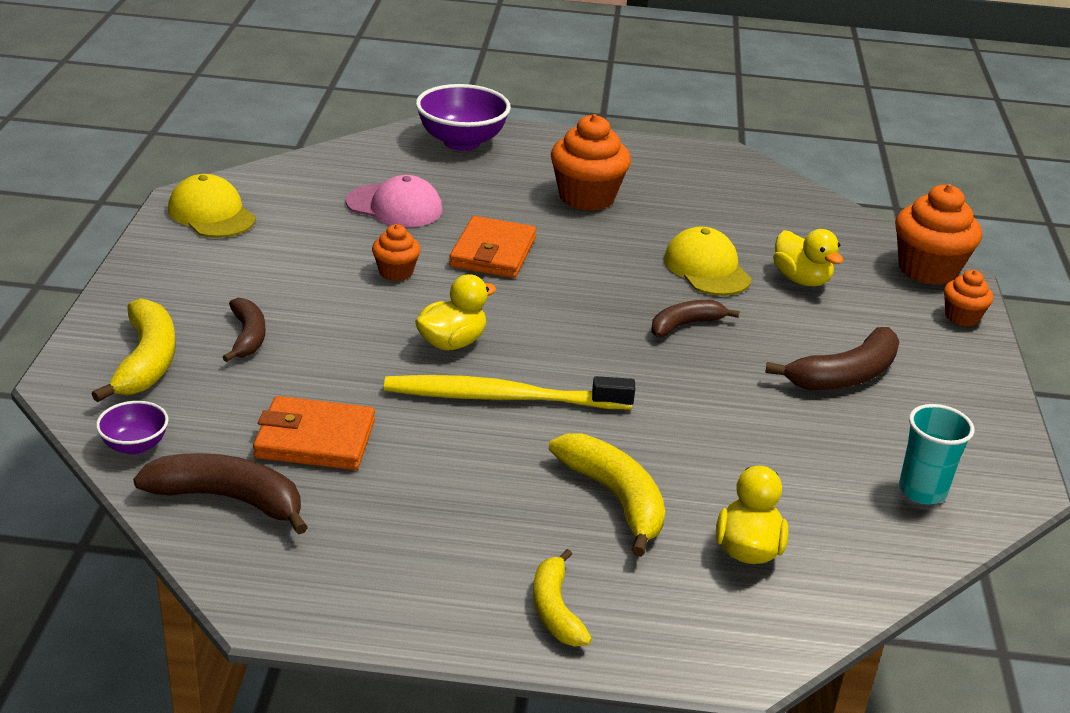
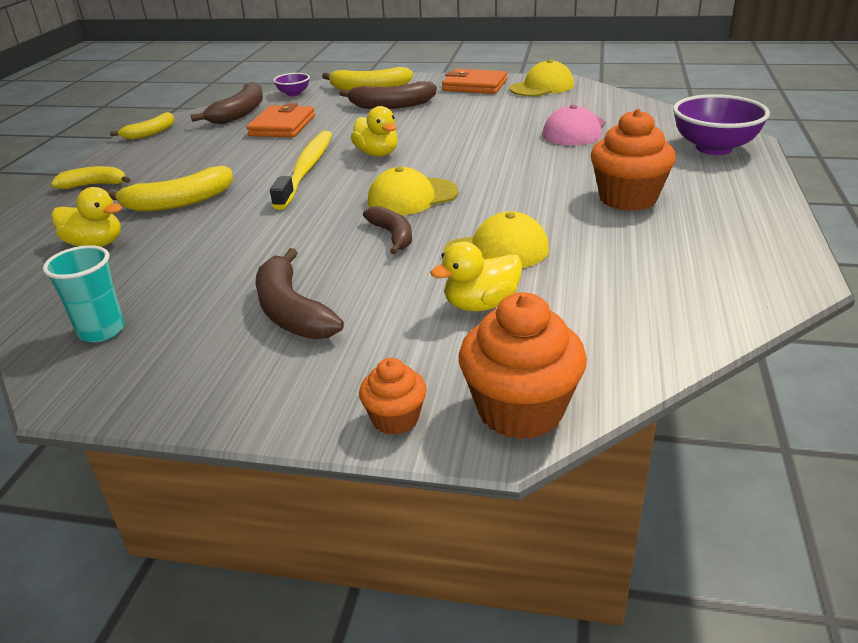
camera: 100 degrees right, 0 degrees up
(248, 337) = (391, 105): brown banana -> brown banana, size x1.54
(312, 601) = (150, 133): none -> yellow banana
(396, 272) = (473, 135): orange cupcake -> none
(493, 253) = (508, 163): orange wallet -> orange wallet (474, 85)
(589, 314) = (412, 197): none -> yellow cap

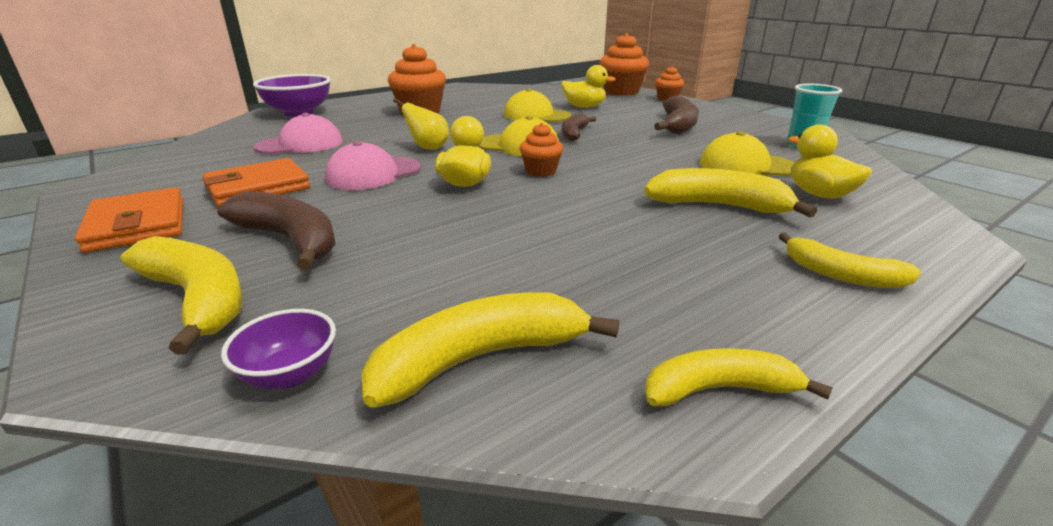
camera: 140 degrees left, 5 degrees down
(240, 113) = (480, 358): brown banana -> yellow banana
(282, 126) = (474, 272): orange wallet -> orange wallet (258, 188)
(307, 169) = (552, 193): yellow toothbrush -> none
(344, 181) = (541, 171): none -> orange cupcake
(451, 136) = (374, 174): none -> pink cap
(478, 165) = (428, 148): none -> yellow pear
(542, 87) = (133, 189): yellow cap -> yellow cap (746, 166)

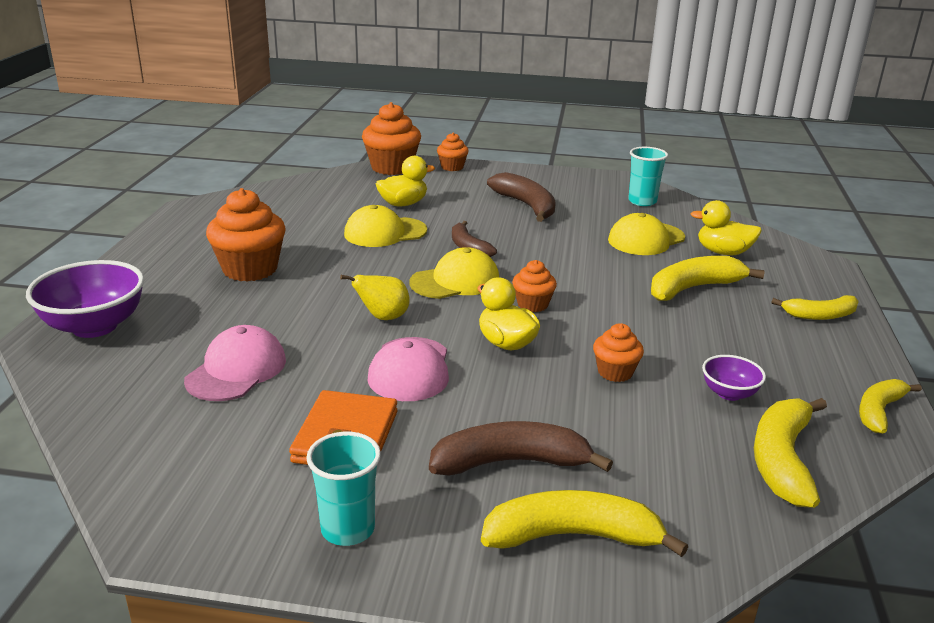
camera: 45 degrees left, 0 degrees up
(138, 225) = (348, 529): orange wallet -> turquoise cup
(290, 374) = (729, 529): purple bowl -> purple bowl (729, 393)
(498, 227) = (615, 372): none -> orange cupcake

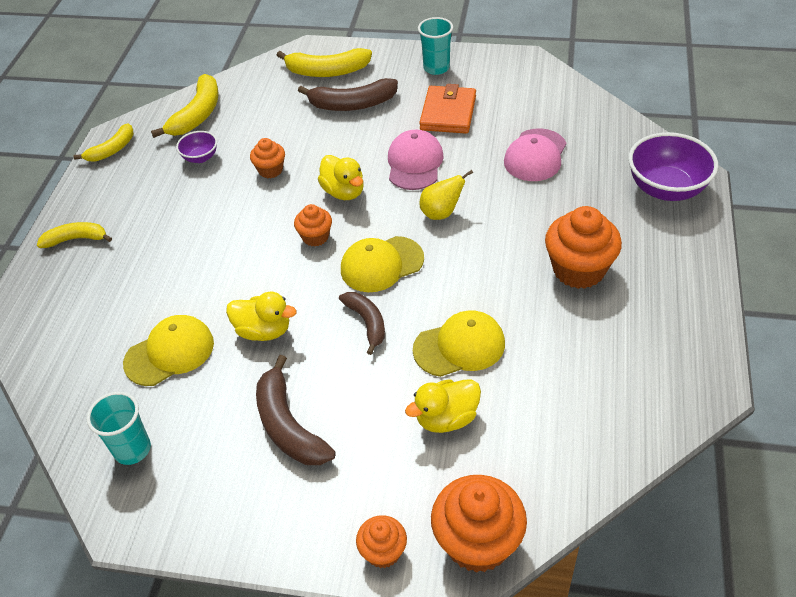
camera: 175 degrees left, 20 degrees up
(693, 288) = (163, 269): yellow banana -> none
(723, 252) = (99, 332): yellow duck -> yellow duck (264, 331)

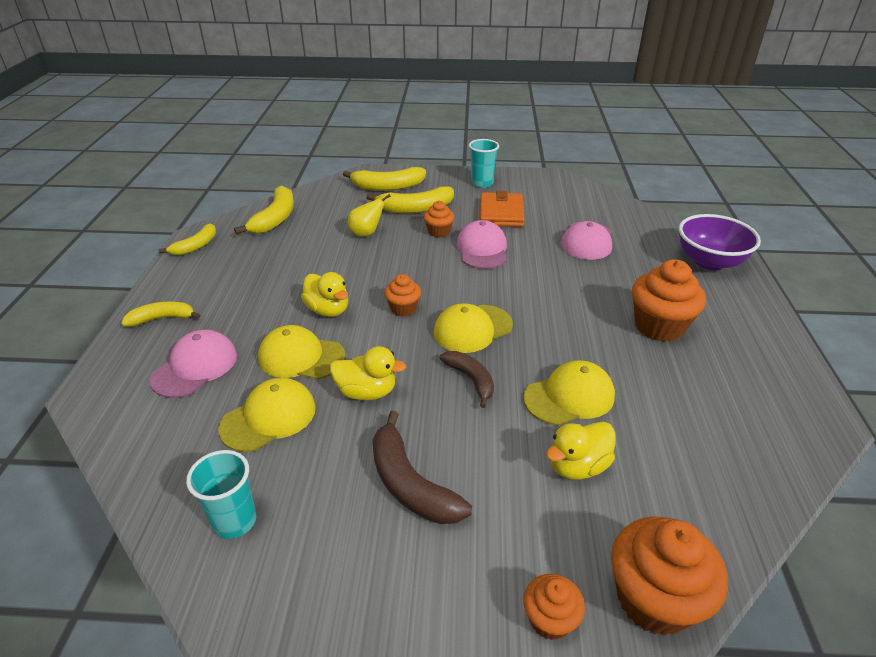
camera: 10 degrees left, 10 degrees down
(105, 295) = (195, 367): none -> pink cap
(200, 157) = (282, 250): purple bowl -> none
(206, 289) = (301, 357): none -> yellow cap
(270, 170) = (350, 257): orange cupcake -> orange cupcake (439, 232)
(344, 192) = (422, 272): yellow duck -> yellow duck (328, 310)
(352, 104) = (415, 209): brown banana -> yellow banana
(441, 213) = (517, 286): yellow pear -> yellow pear (366, 233)

